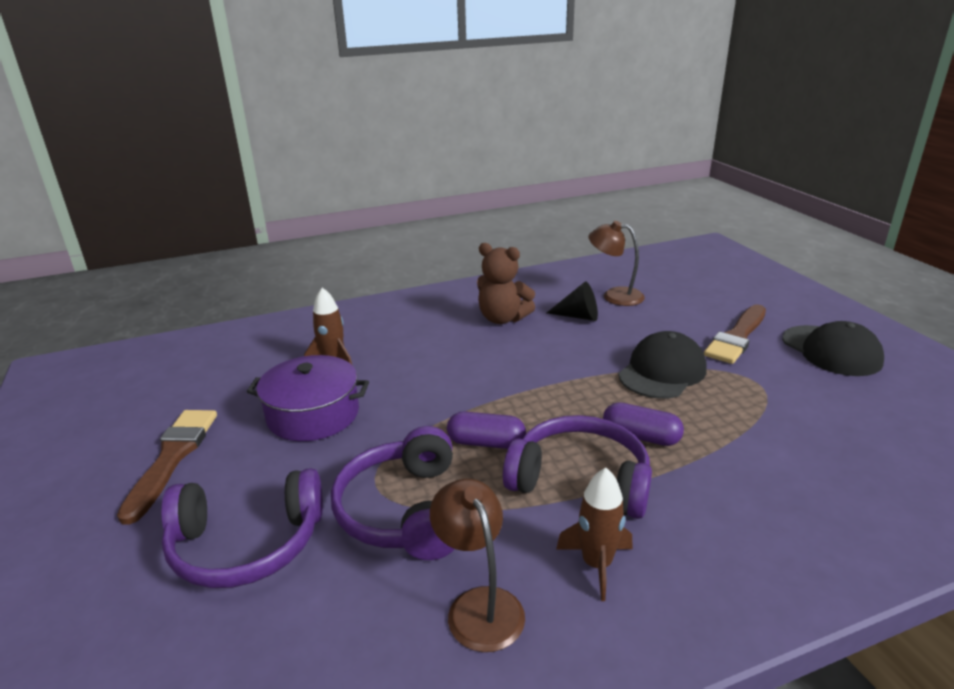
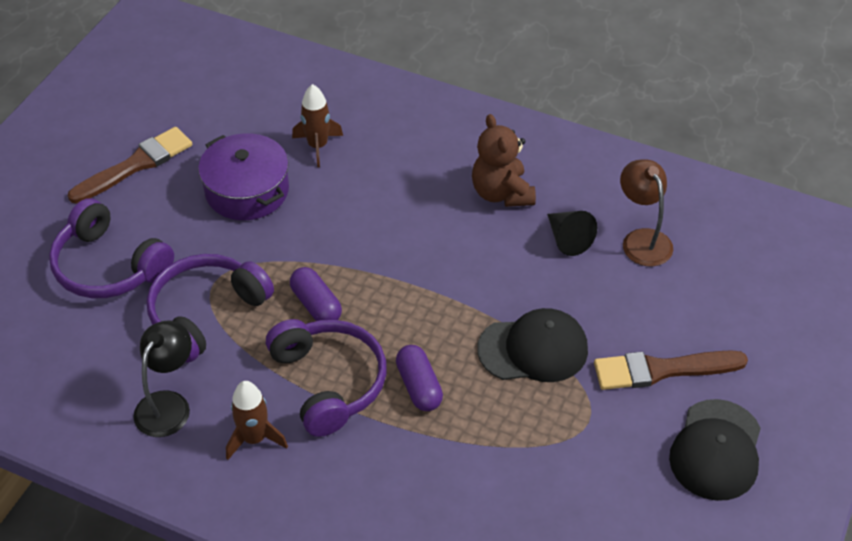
camera: 45 degrees right, 20 degrees up
(479, 605) = (168, 404): brown lamp -> black lamp

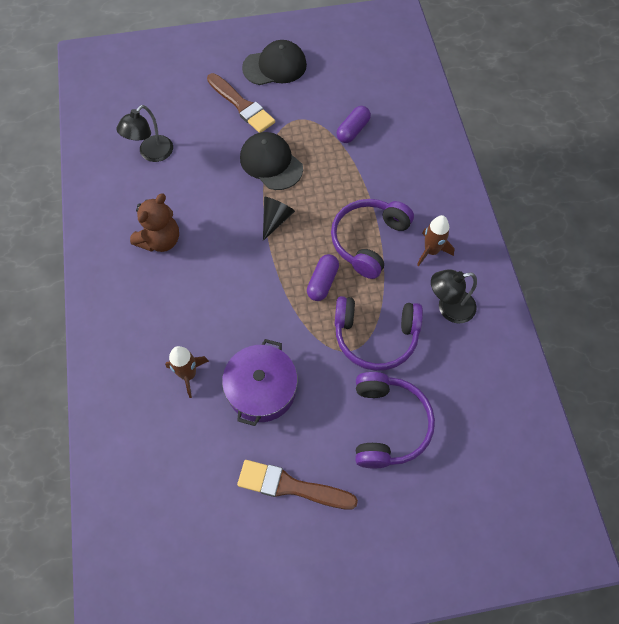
camera: 125 degrees left, 15 degrees up
(419, 386) = (336, 198): purple capsule -> purple capsule (353, 130)
(567, 239) = (176, 188): black cone -> black cone (276, 219)
(642, 239) = (151, 154): brown lamp -> black lamp

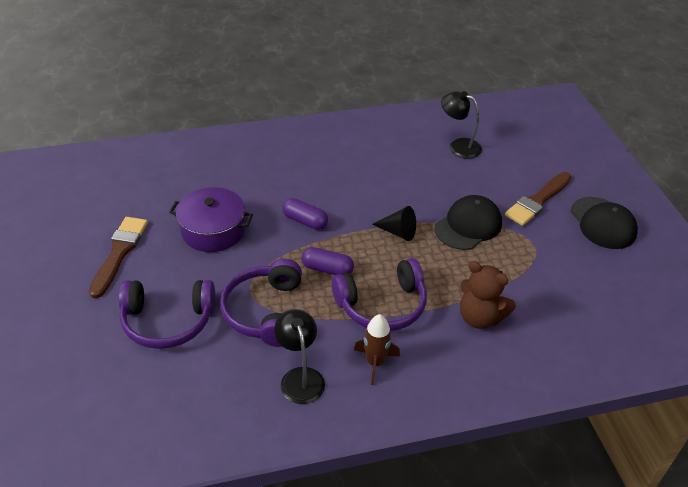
camera: 85 degrees right, 20 degrees down
(160, 240) = (364, 159): brown teddy bear -> brown teddy bear (480, 317)
(188, 374) = (230, 185): brown rocket -> none
(353, 130) = (532, 291): purple capsule -> purple capsule (305, 221)
(368, 240) = (382, 305): purple headphones -> purple headphones turned 135 degrees clockwise

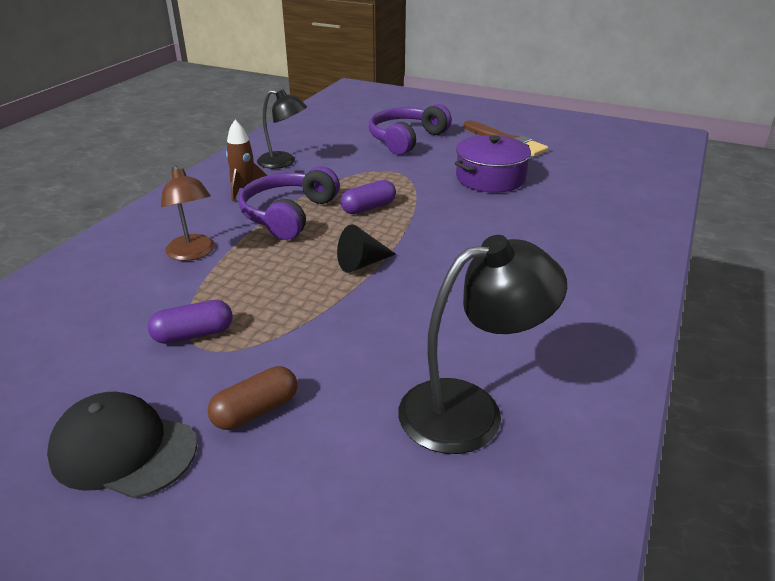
camera: 130 degrees right, 10 degrees down
(265, 311) = (362, 170): purple headphones -> none
(305, 221) = (449, 221): purple capsule -> purple capsule (193, 334)
(458, 146) = (470, 409): black lamp -> black lamp, size x1.51
(468, 226) = (304, 315): black cap -> none
(480, 317) = (193, 253): brown teddy bear -> brown lamp
(538, 201) = (256, 411): brown brush -> brown capsule

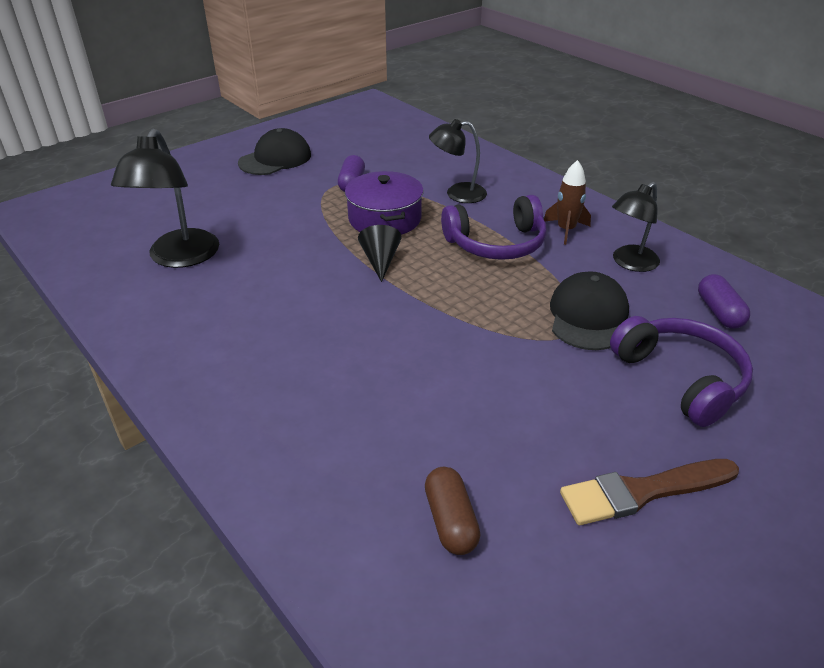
camera: 115 degrees right, 5 degrees up
(193, 253) = (457, 194): brown lamp -> black lamp
(256, 411) = (262, 193): brown capsule -> brown capsule (450, 521)
(288, 215) = (496, 243): purple headphones -> purple headphones turned 120 degrees clockwise
(367, 168) = (588, 316): none -> black cap
(368, 208) = (482, 290): purple capsule -> purple capsule (719, 312)
(490, 178) = (507, 410): purple pot -> purple pot (384, 218)

